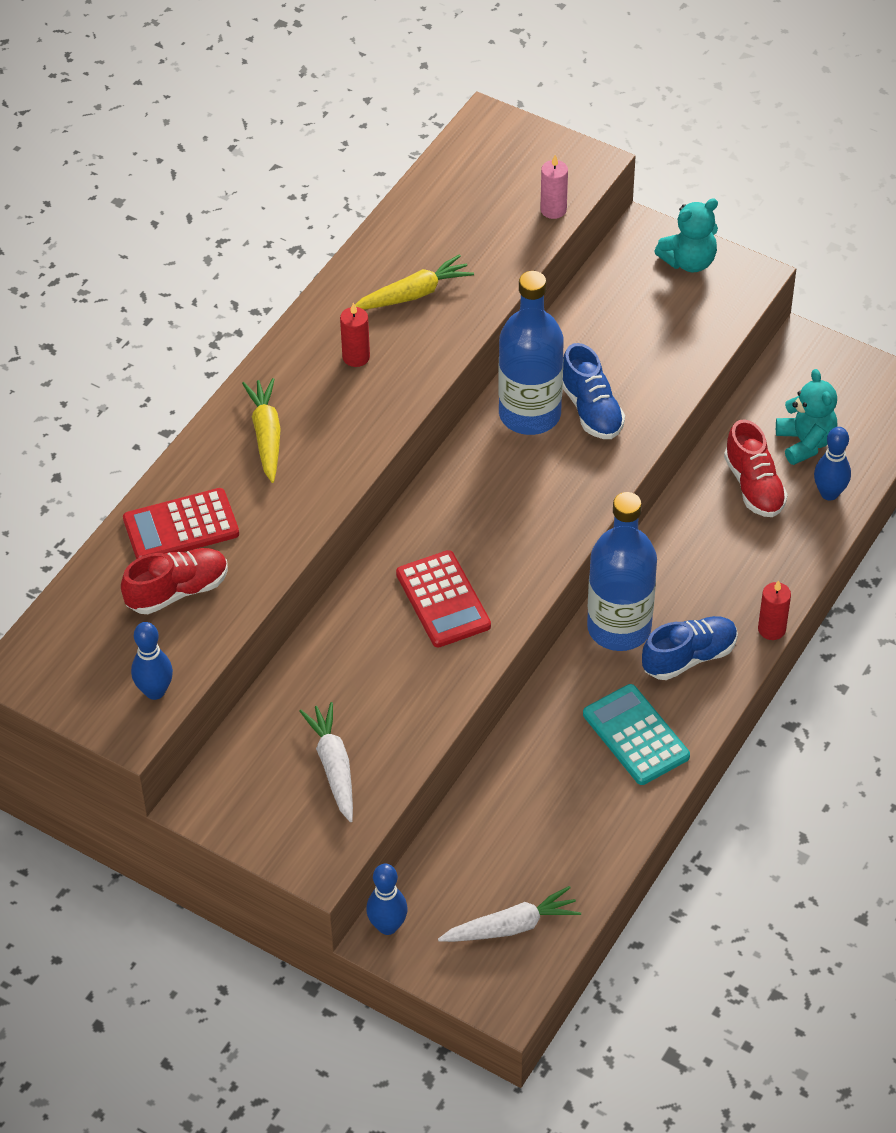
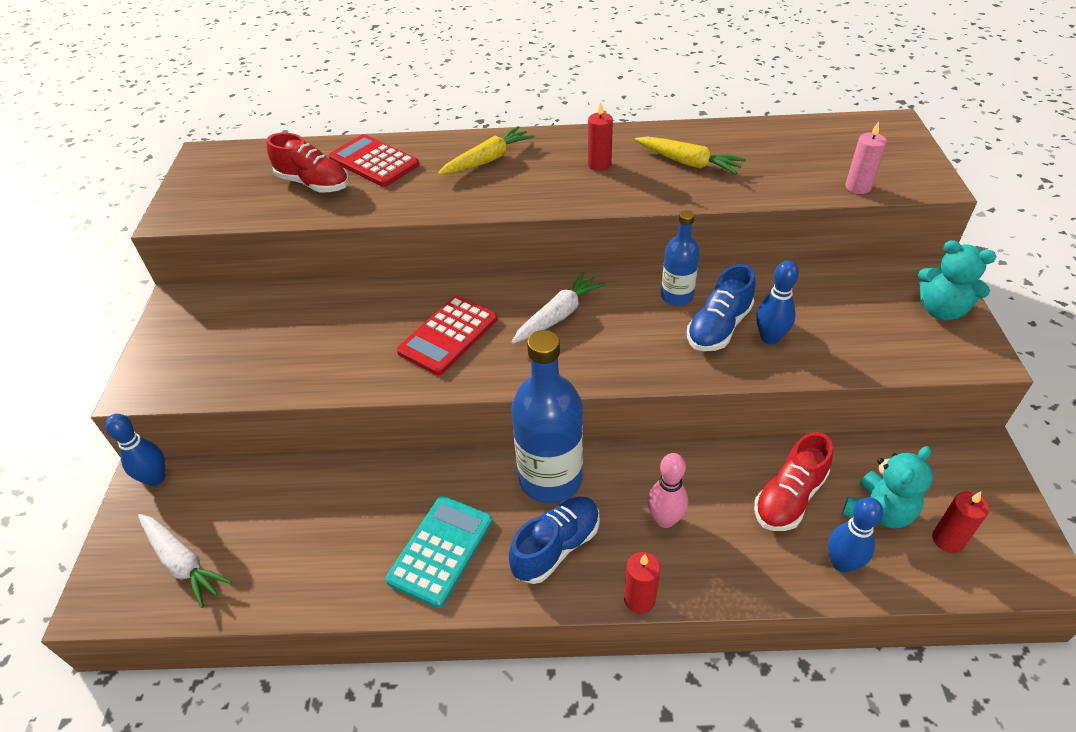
camera: 60 degrees right, 5 degrees down
(155, 691) = (213, 212): blue bowling pin -> blue bowling pin (770, 338)
(333, 766) = (243, 352): white carrot -> white carrot (558, 315)
(529, 414) = (676, 296): blue bottle -> blue bottle, size x0.56
(689, 657) = (556, 547): blue shoe -> blue shoe turned 75 degrees counterclockwise
(715, 574) = (665, 519): none -> pink bowling pin
(855, 421) = (947, 540): none -> red candle

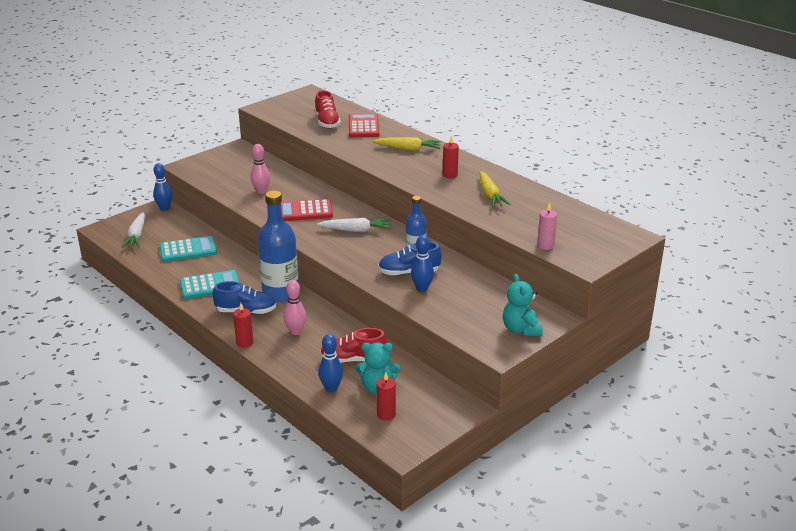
camera: 45 degrees right, 15 degrees down
(310, 519) = (188, 250): none -> turquoise calculator
(335, 347) = (261, 191): none -> pink bowling pin

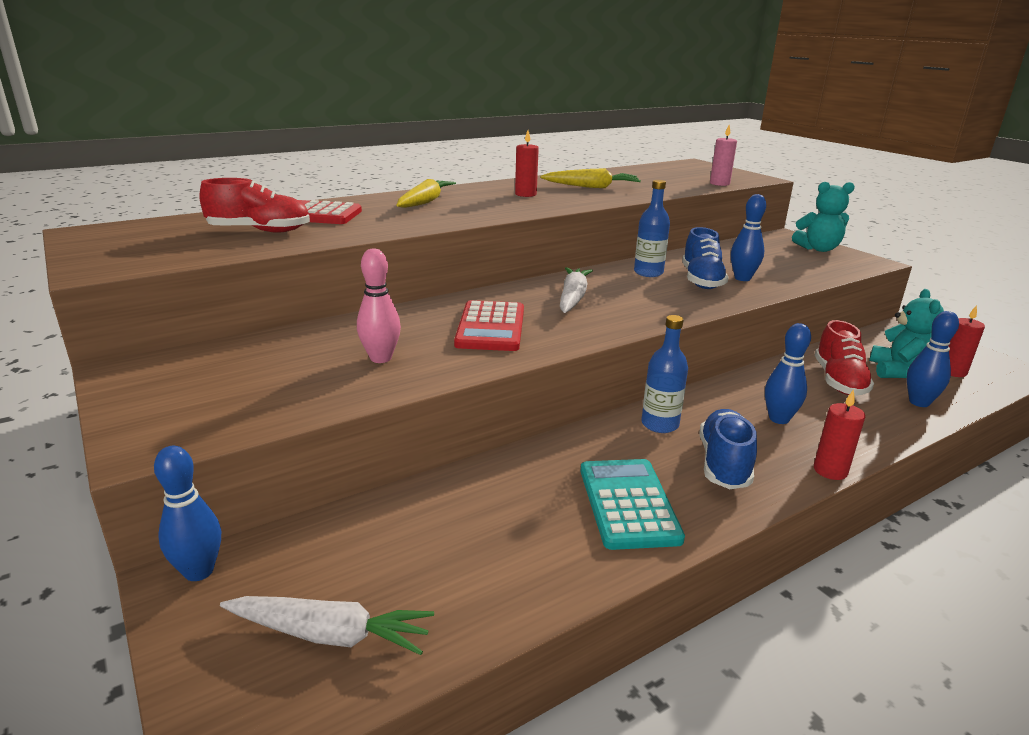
camera: 80 degrees left, 5 degrees down
(188, 250) = (459, 532): turquoise calculator -> none
(280, 293) = (659, 424): blue bottle -> blue bottle, size x0.56
(296, 331) = (779, 419): pink bowling pin -> blue bowling pin

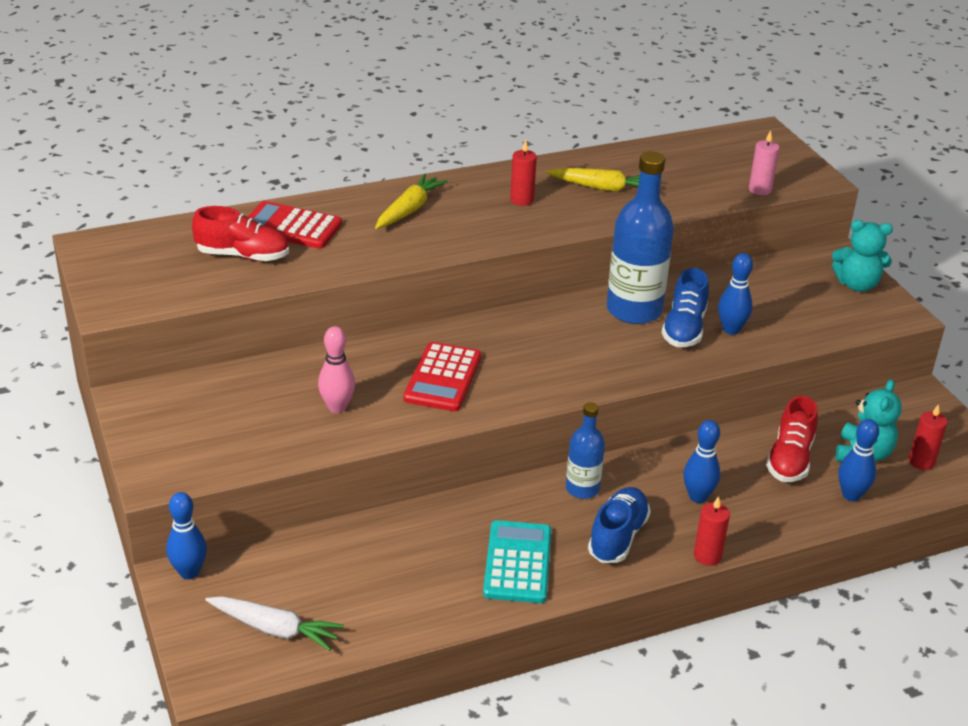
camera: 10 degrees right, 10 degrees up
(573, 298) = (536, 343): white carrot -> none
(648, 273) = (634, 310): blue bottle -> blue bottle, size x1.80

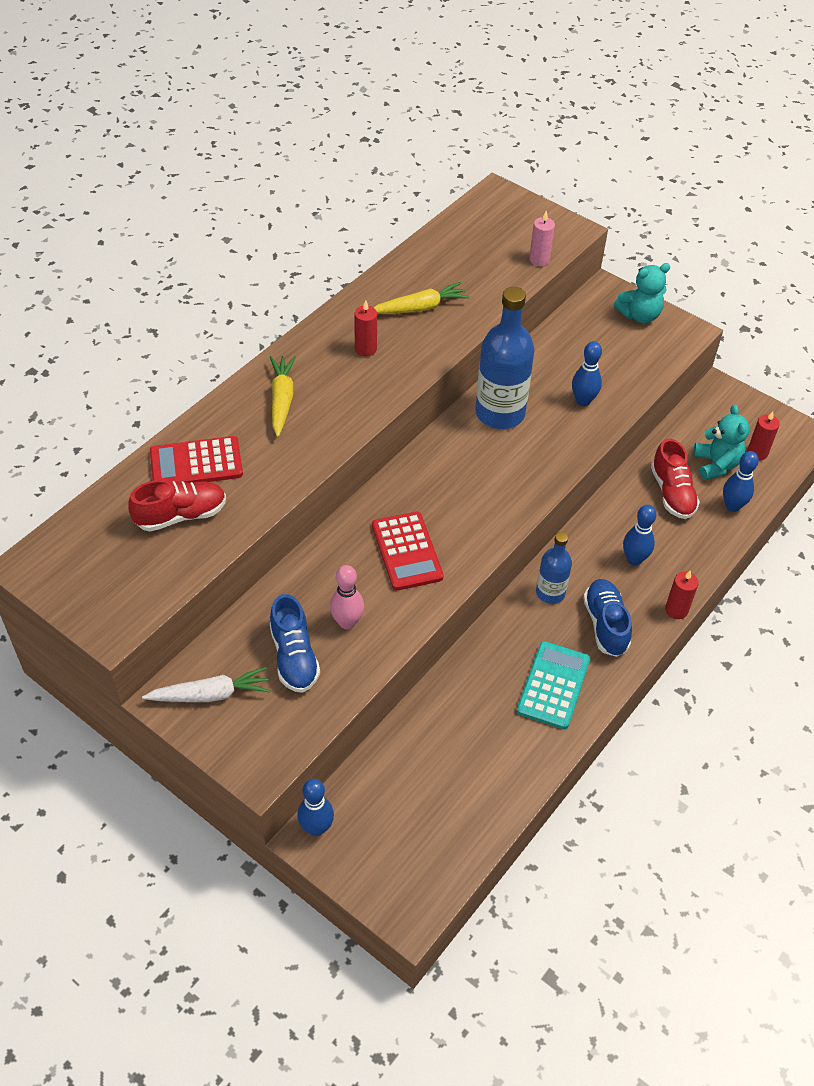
camera: 30 degrees left, 15 degrees up
(275, 629) = (424, 843): white carrot -> white carrot (211, 694)
(517, 562) = (553, 685): turquoise calculator -> turquoise calculator turned 45 degrees clockwise
(684, 329) = (549, 416): blue shoe -> blue shoe (294, 657)

